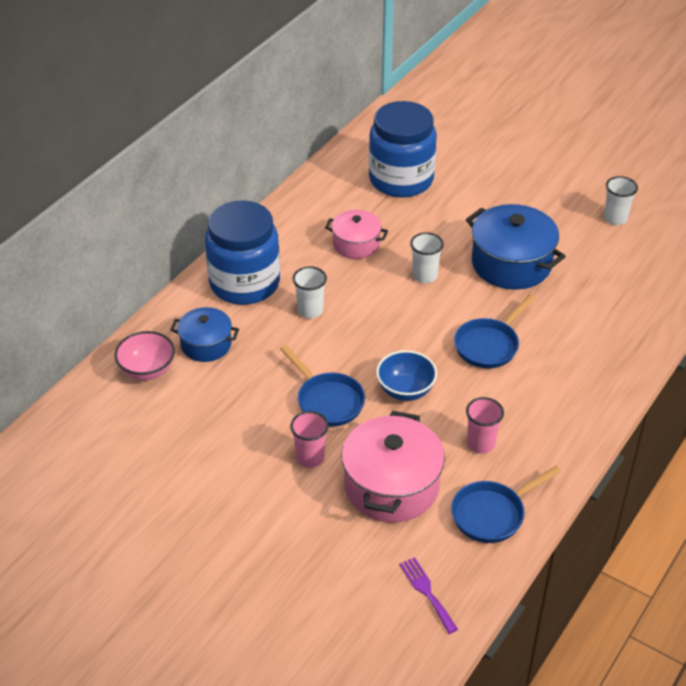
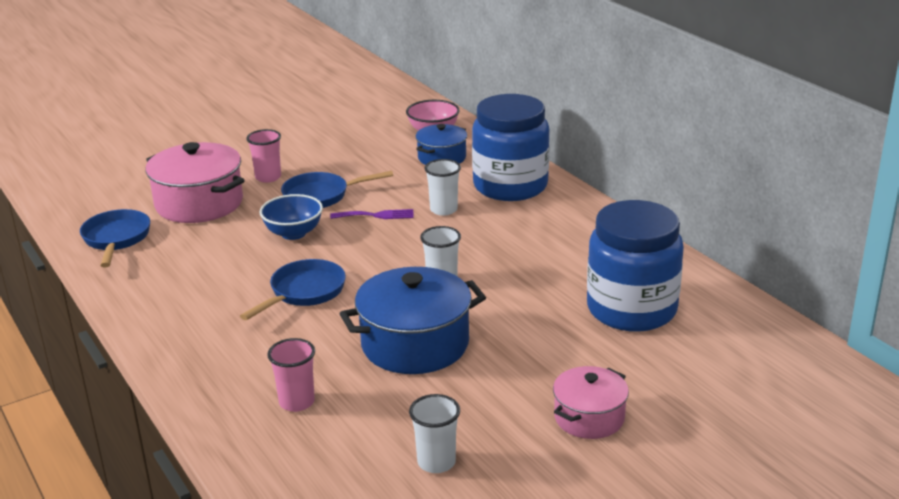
camera: 115 degrees right, 15 degrees down
(356, 244) = (526, 254): pink pot -> pink pot (589, 418)
(427, 592) = (89, 195): purple fork -> purple fork (376, 215)
(481, 444) = (191, 254): pink cup -> pink cup (296, 402)
(489, 345) = (304, 292): blue pan -> blue pan turned 60 degrees clockwise

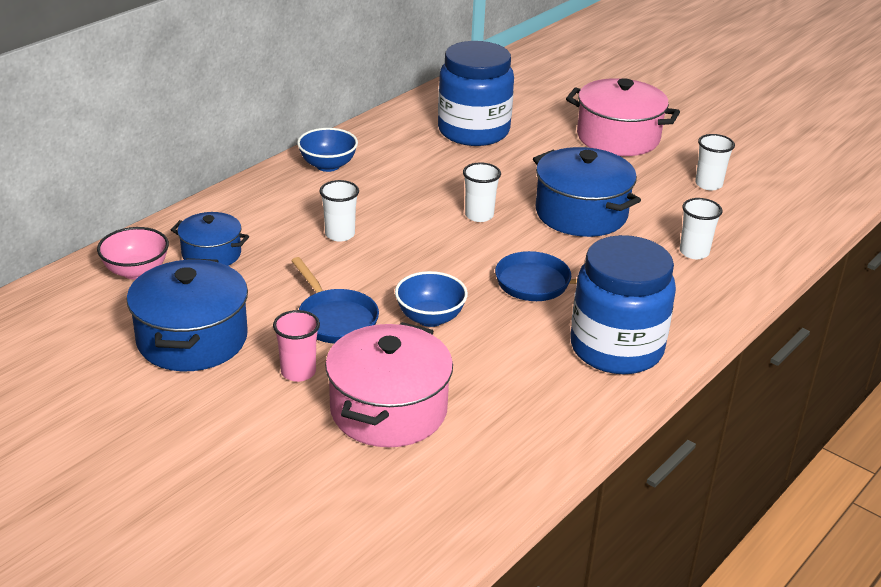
camera: 110 degrees left, 5 degrees up
(116, 239) = (506, 451): blue pan -> none
(296, 402) = (694, 252): pink cup -> white cup
(334, 146) = (192, 339): none -> blue pot
(376, 215) = (368, 272): purple fork -> none
(510, 186) = (273, 204): blue jar -> blue jar (616, 348)
(574, 216) = (328, 165): none -> blue bowl
(589, 418) = (618, 137): pink pot -> pink pot, size x1.69

